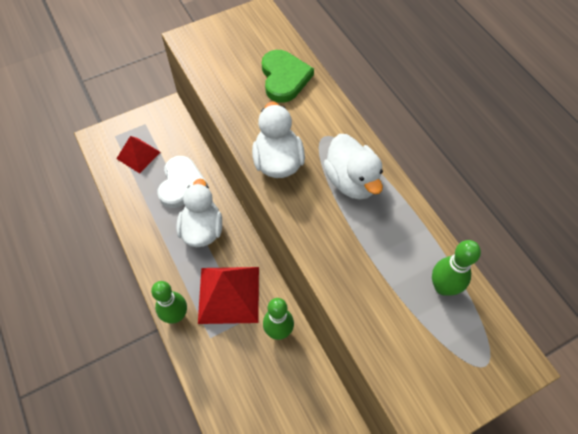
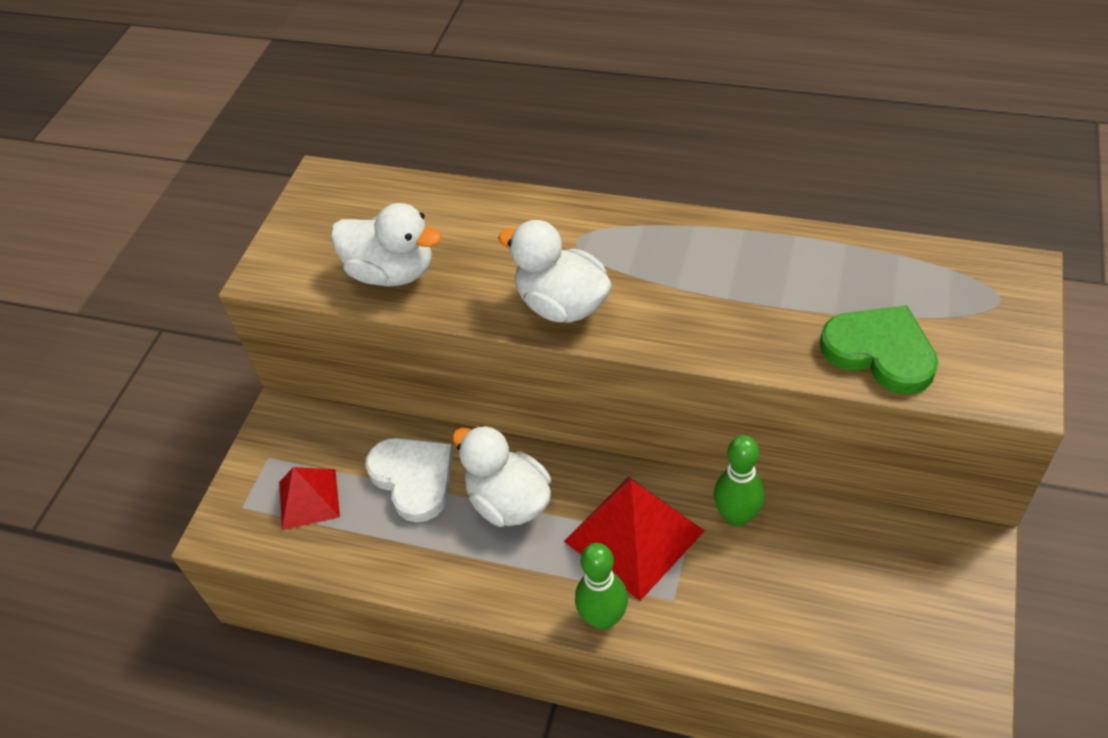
camera: 40 degrees left, 10 degrees down
(284, 78) = (450, 221): green heart -> green heart (880, 352)
(351, 181) = (665, 256): white duck -> white duck (392, 272)
(443, 287) = (878, 271): green bowling pin -> none

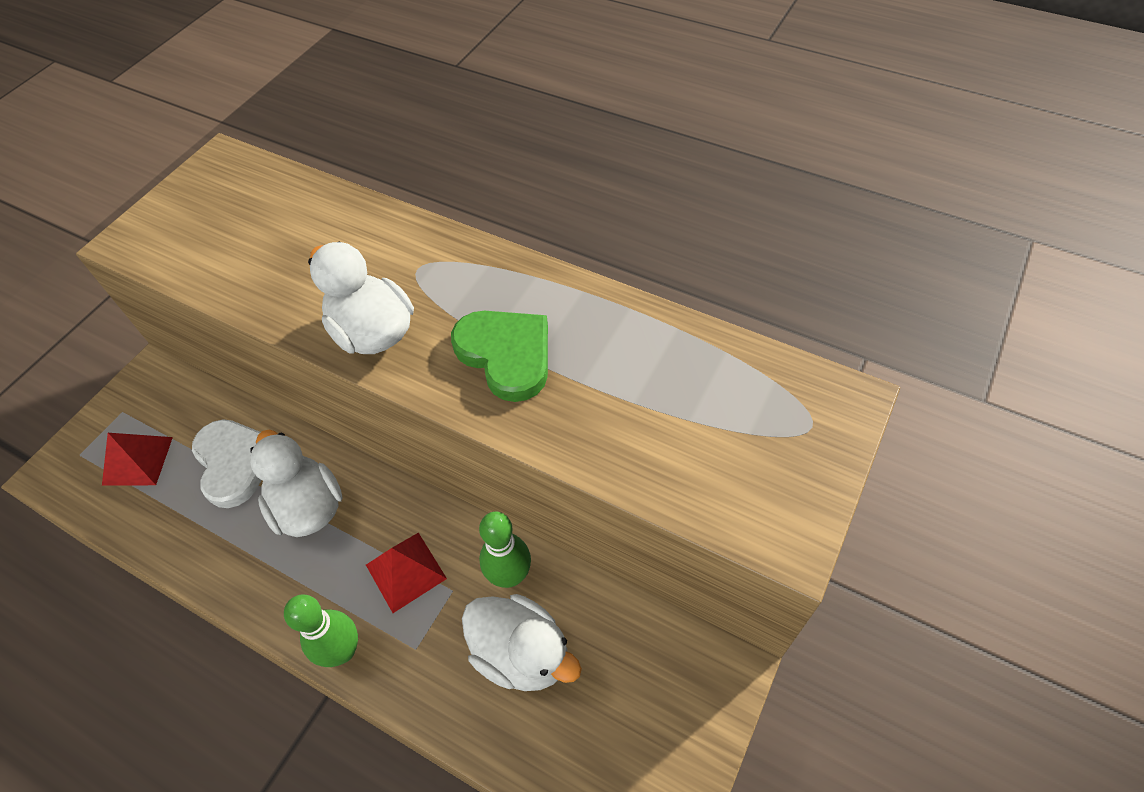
camera: 10 degrees right, 5 degrees up
(392, 272) = (235, 264): white duck -> white duck (521, 653)
(633, 536) = (405, 571): red pyramid -> red pyramid, size x0.61
(880, 352) = (661, 457): green heart -> green heart (506, 355)

